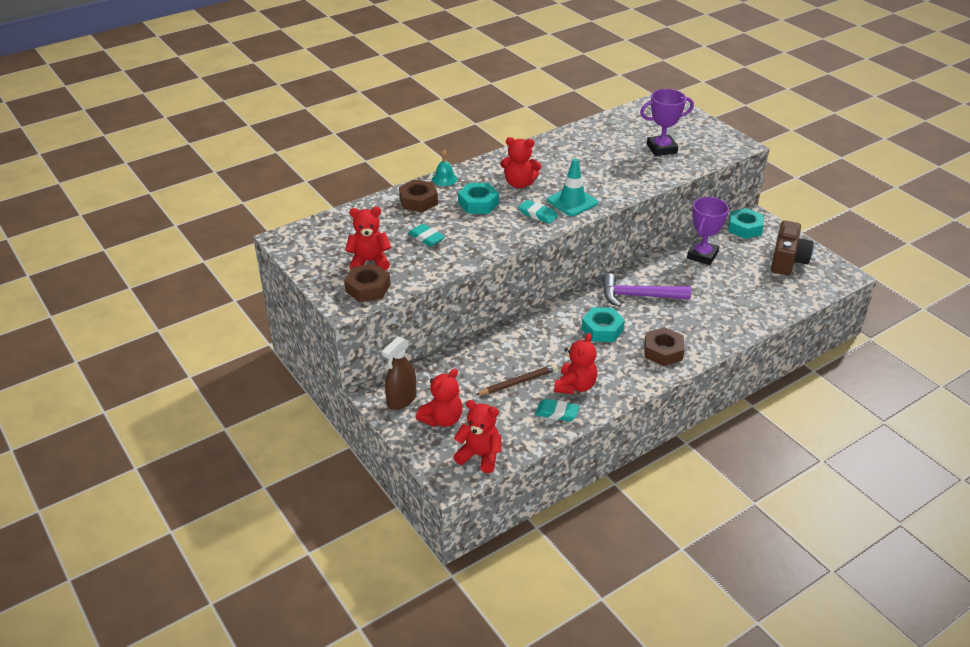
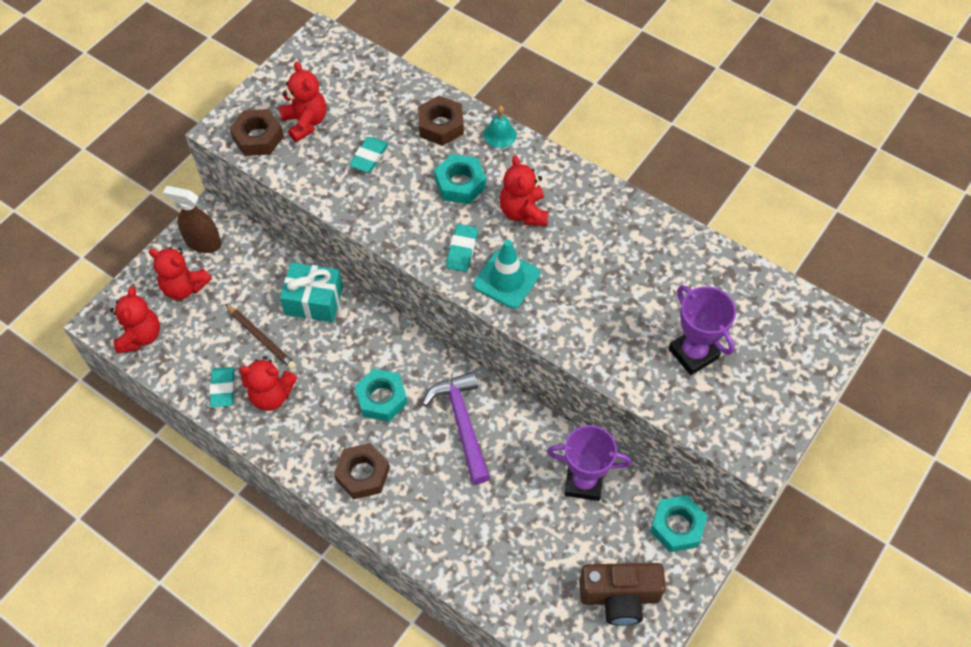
camera: 70 degrees right, 20 degrees up
(496, 347) = (314, 301): none -> turquoise gift

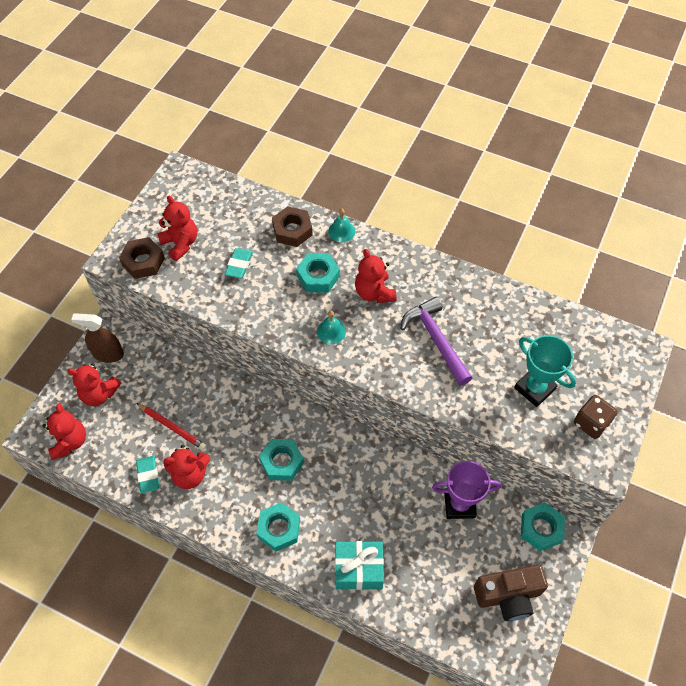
camera: 10 degrees left, 0 degrees up
(261, 338) = (172, 427): brown pencil -> red pencil
(314, 301) = (210, 388): turquoise gift -> turquoise gift (358, 569)
(362, 474) = (279, 529): brown nut -> turquoise nut
(462, 250) = (331, 331): turquoise eraser -> turquoise bell
(462, 423) = (351, 472): purple hammer -> purple hammer (436, 340)
(506, 279) = (372, 350): turquoise traffic cone -> none
(693, 353) = (534, 388): purple trophy -> turquoise trophy
(753, 404) = (591, 423): none -> brown dice

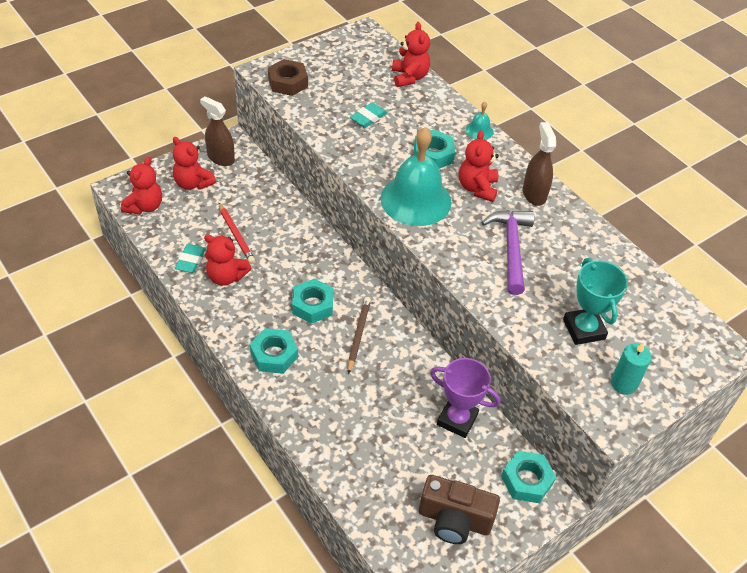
camera: 25 degrees right, 10 degrees down
(180, 243) = (328, 82): red teddy bear -> red teddy bear (409, 77)
(292, 230) = (434, 112): brown nut -> none
(331, 331) = (416, 200): turquoise bell -> turquoise bell, size x2.36
(336, 470) = (358, 335): none -> brown pencil
(358, 569) = (324, 423): turquoise gift -> none
(423, 275) = (534, 194): none -> brown spray bottle
(591, 423) = (623, 384): brown dice -> turquoise candle

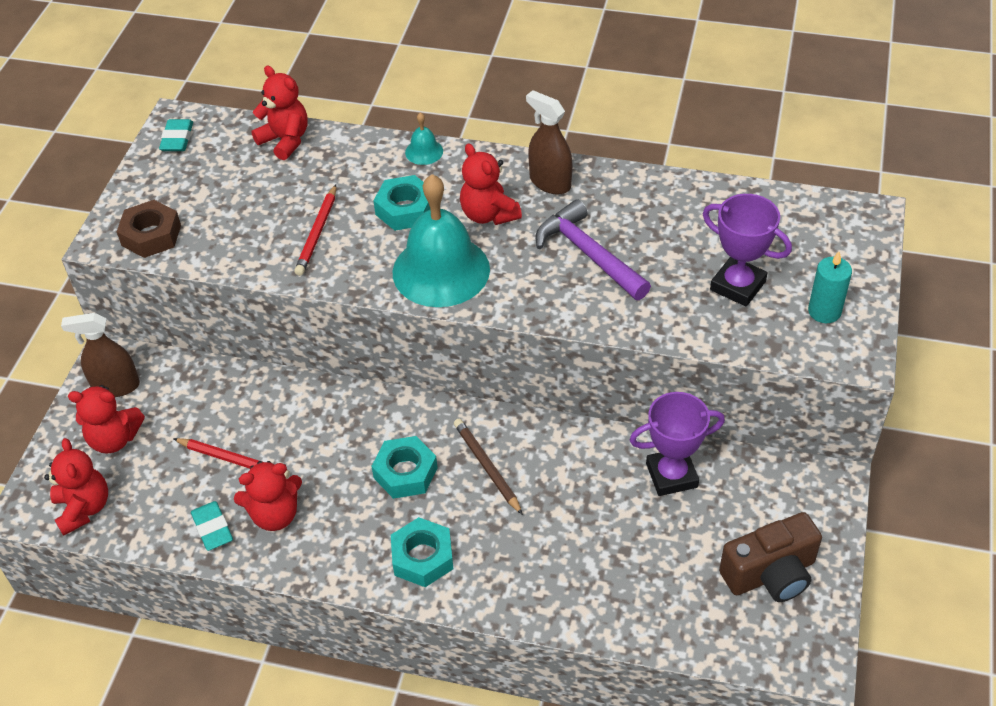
camera: 35 degrees left, 0 degrees up
(368, 118) = (290, 215): turquoise eraser -> turquoise eraser (177, 139)
(372, 136) = (317, 233): none -> red pencil
(526, 480) = (792, 482): turquoise nut -> none
(584, 329) = (737, 286): turquoise trophy -> purple trophy

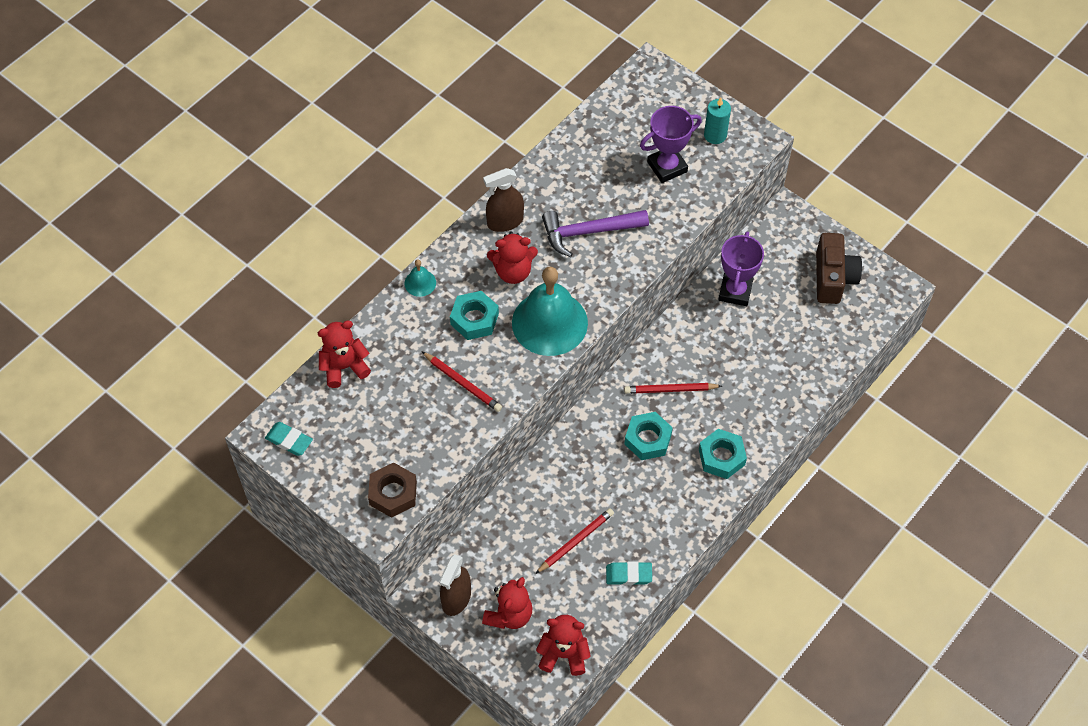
camera: 65 degrees left, 10 degrees up
(275, 514) = (638, 532): red teddy bear -> none
(487, 467) = (670, 390): brown pencil -> red pencil

